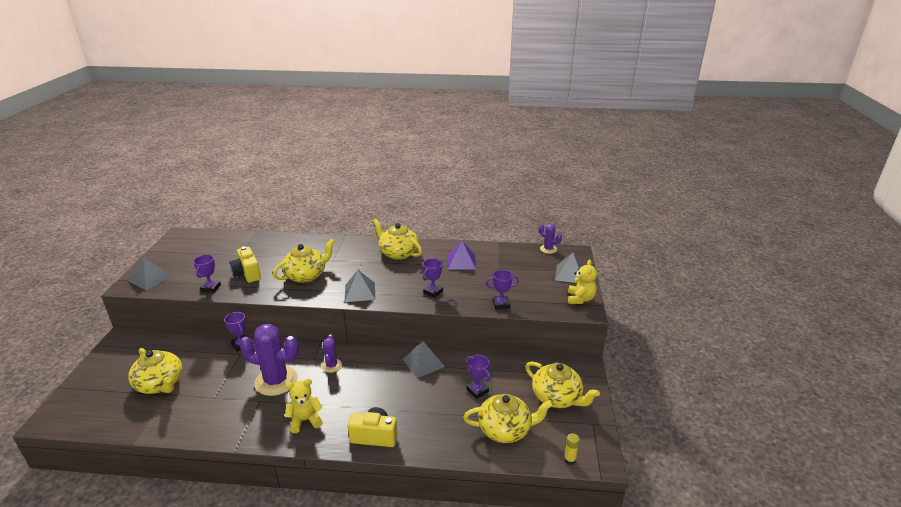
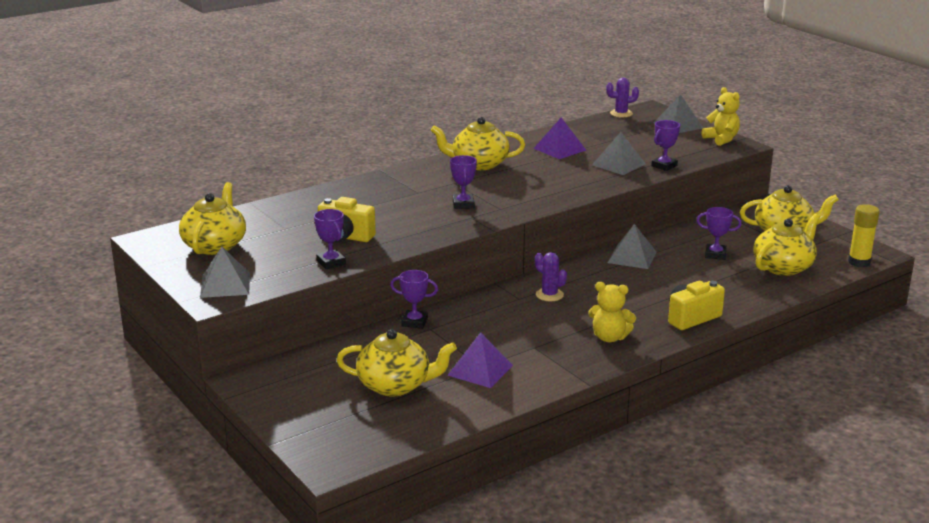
camera: 40 degrees left, 5 degrees down
(208, 400) = (480, 370): none -> purple pyramid
(276, 381) = (518, 328): purple cactus -> none
(305, 420) = (609, 337): yellow teddy bear -> yellow teddy bear turned 105 degrees counterclockwise
(306, 275) = (420, 214): yellow teapot -> yellow teapot (215, 245)
(360, 292) = (511, 205): grey pyramid -> grey pyramid (618, 164)
(433, 292) = (584, 179): purple trophy -> purple trophy (463, 204)
(569, 460) = (859, 262): yellow glue stick -> yellow glue stick, size x1.67

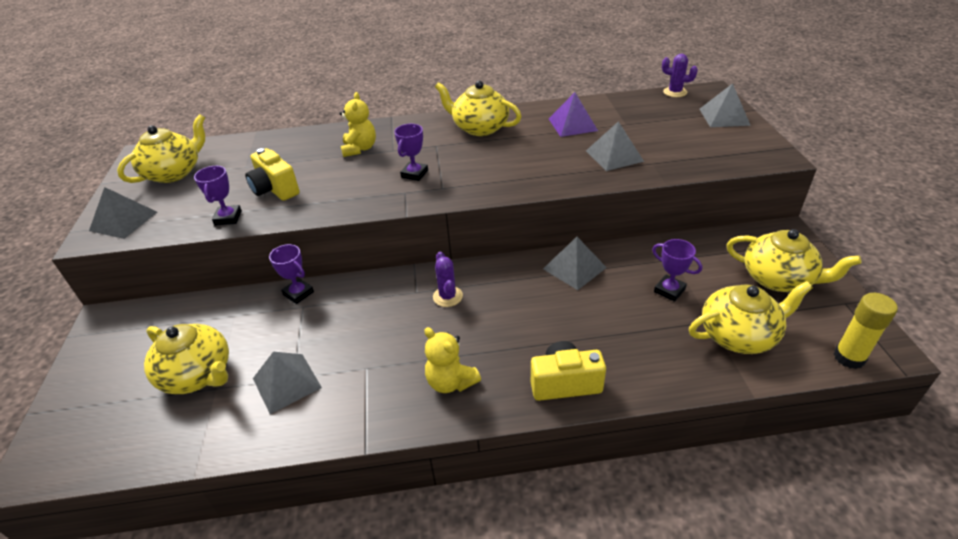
camera: 30 degrees right, 15 degrees up
(480, 370) = (286, 383): purple pyramid -> grey pyramid
(664, 166) = (662, 168): purple trophy -> none
(721, 139) = (759, 144): yellow teddy bear -> yellow teddy bear (360, 149)

